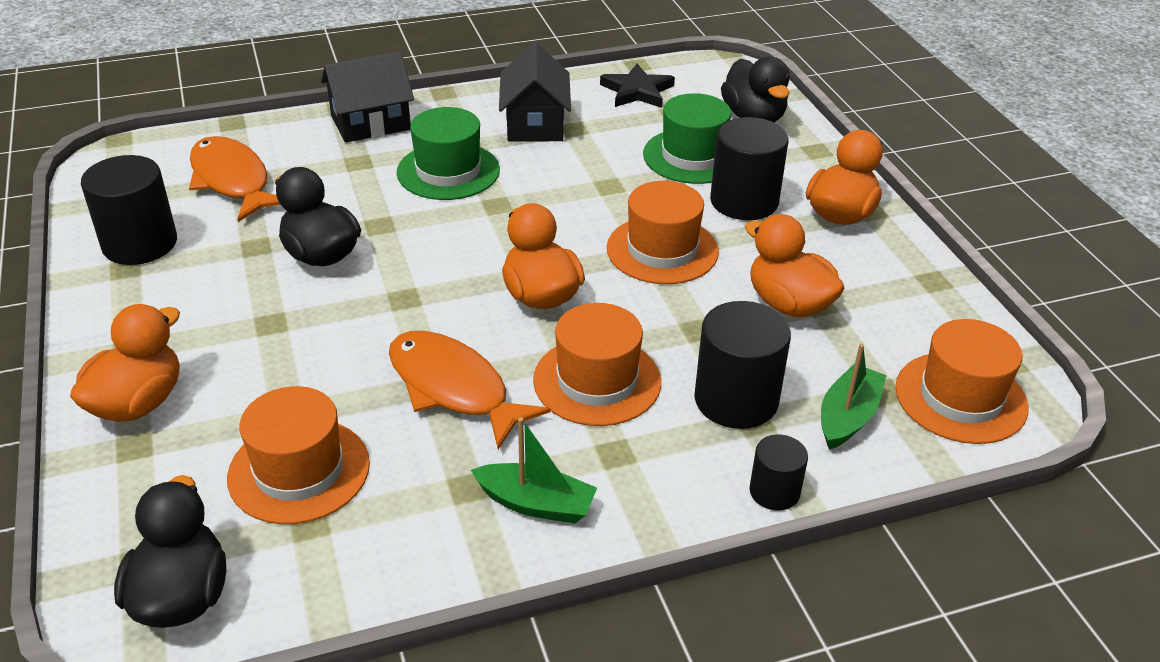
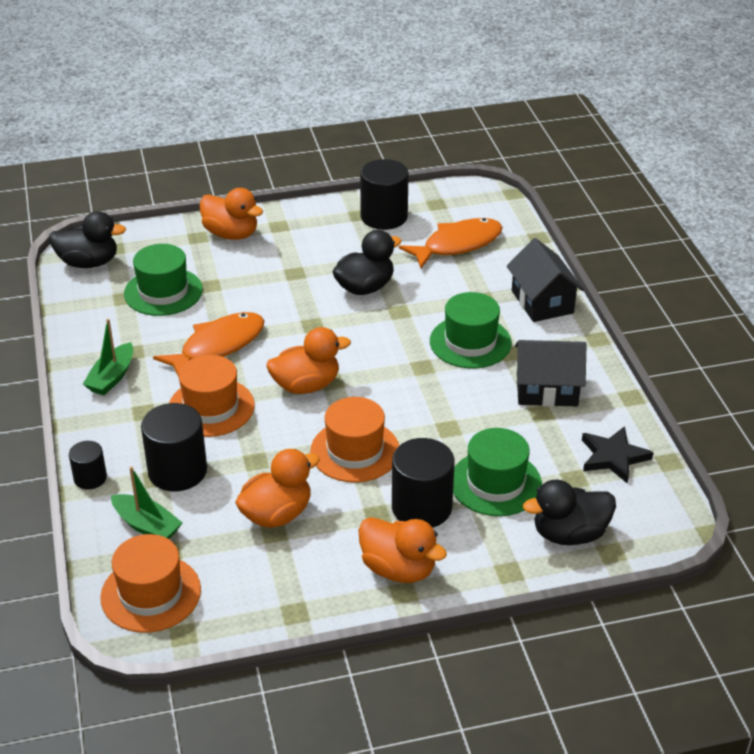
camera: 95 degrees right, 0 degrees up
(299, 470) = (163, 292): orange hat -> green hat

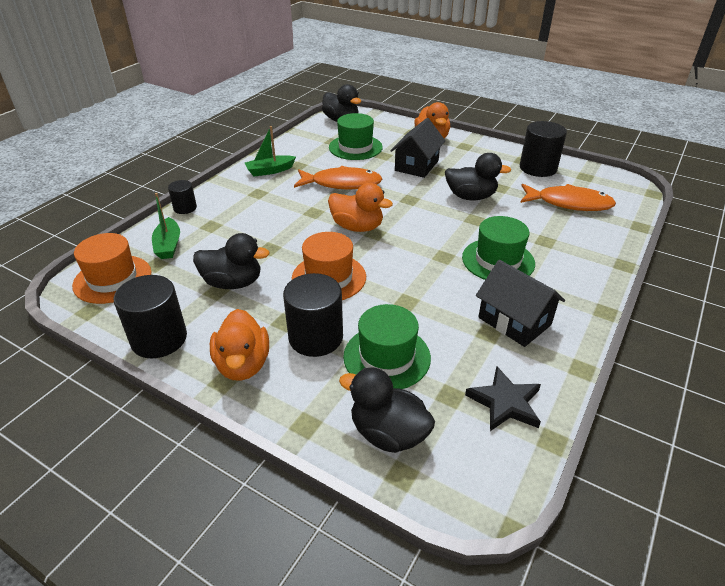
camera: 45 degrees right, 0 degrees up
(177, 471) = (225, 229): black cylinder -> black cylinder (159, 339)
(211, 407) = (291, 209): orange hat -> none
(277, 514) = (233, 283): orange duck -> black duck
(542, 302) = (589, 265): black house -> black house (416, 165)

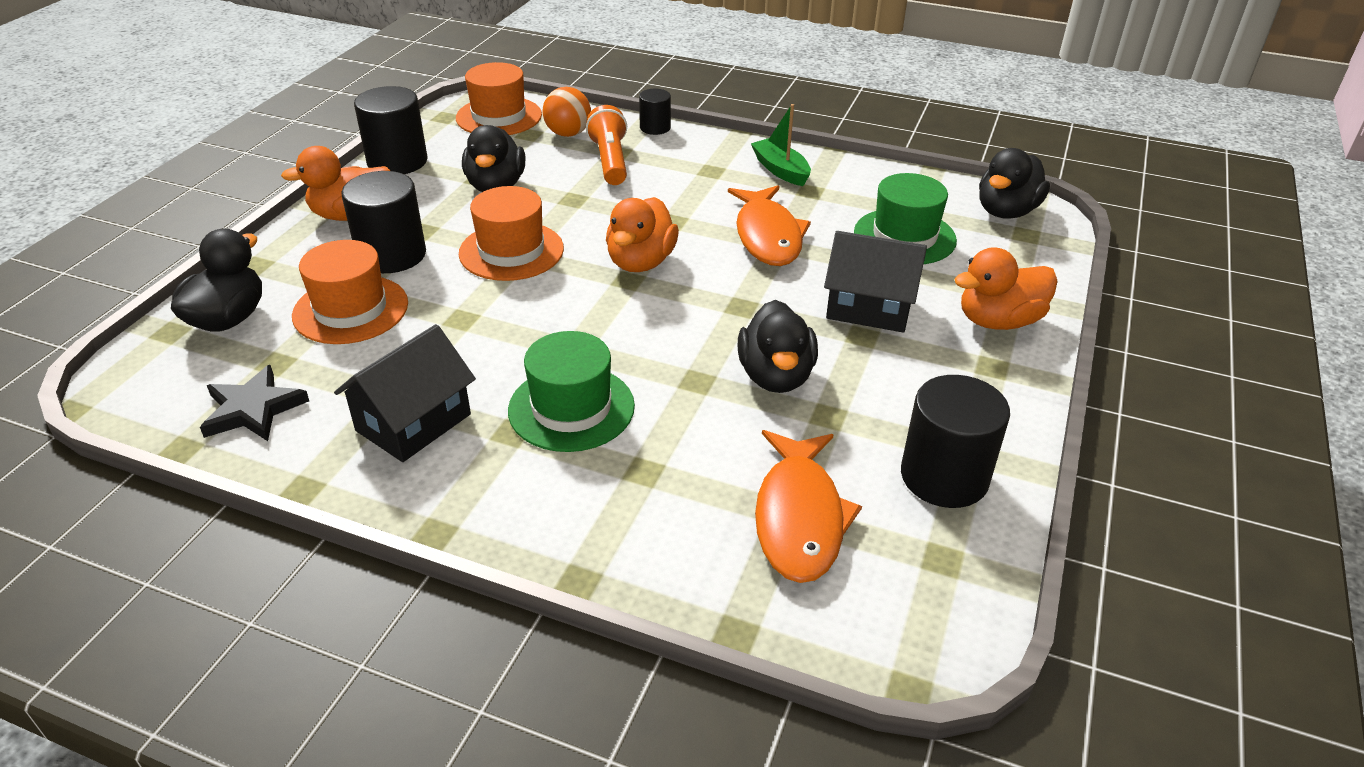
camera: 80 degrees right, 0 degrees up
(168, 245) = (568, 133): green boat -> orange ball
(222, 229) = (610, 161): none -> orange flashlight
(387, 357) = (351, 309): green hat -> orange hat

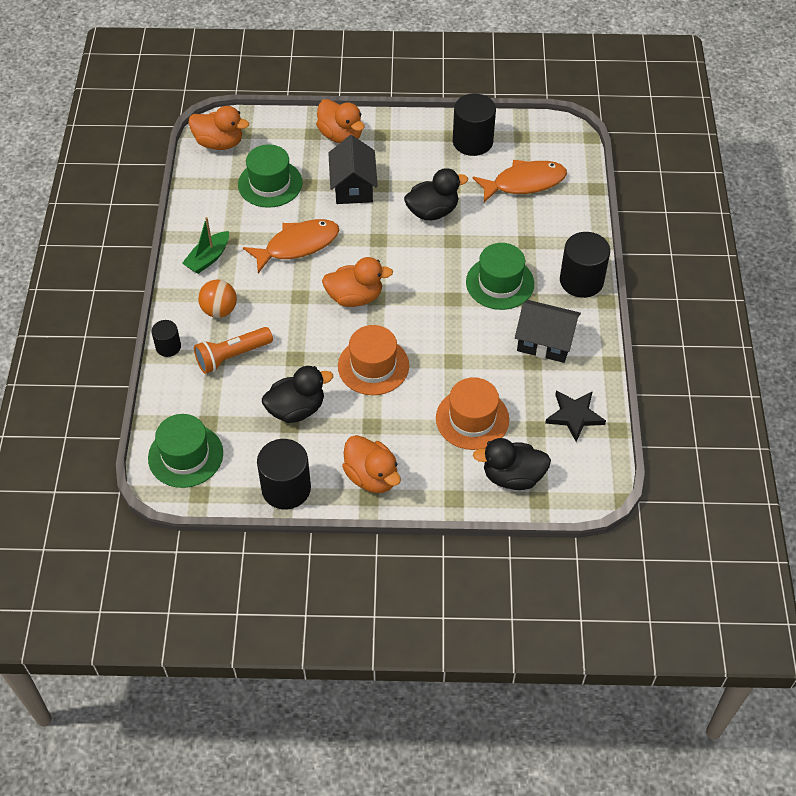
camera: 110 degrees left, 15 degrees up
(391, 255) = (407, 428): black cylinder -> black cylinder (581, 281)
(499, 117) = (185, 455): orange hat -> green hat
(568, 133) = (198, 397): orange ball -> orange ball (219, 310)
(1006, 211) = (219, 143): black duck -> orange duck

